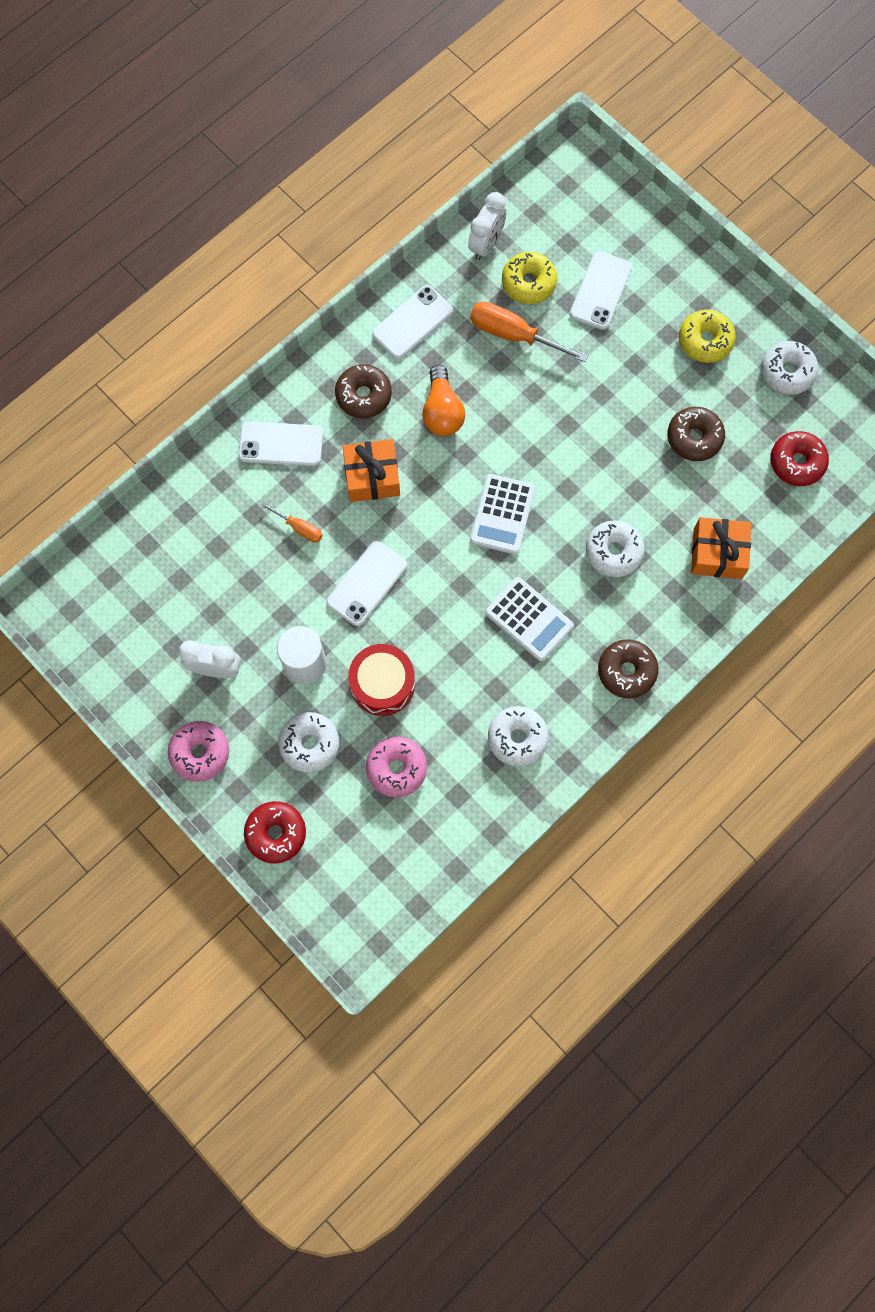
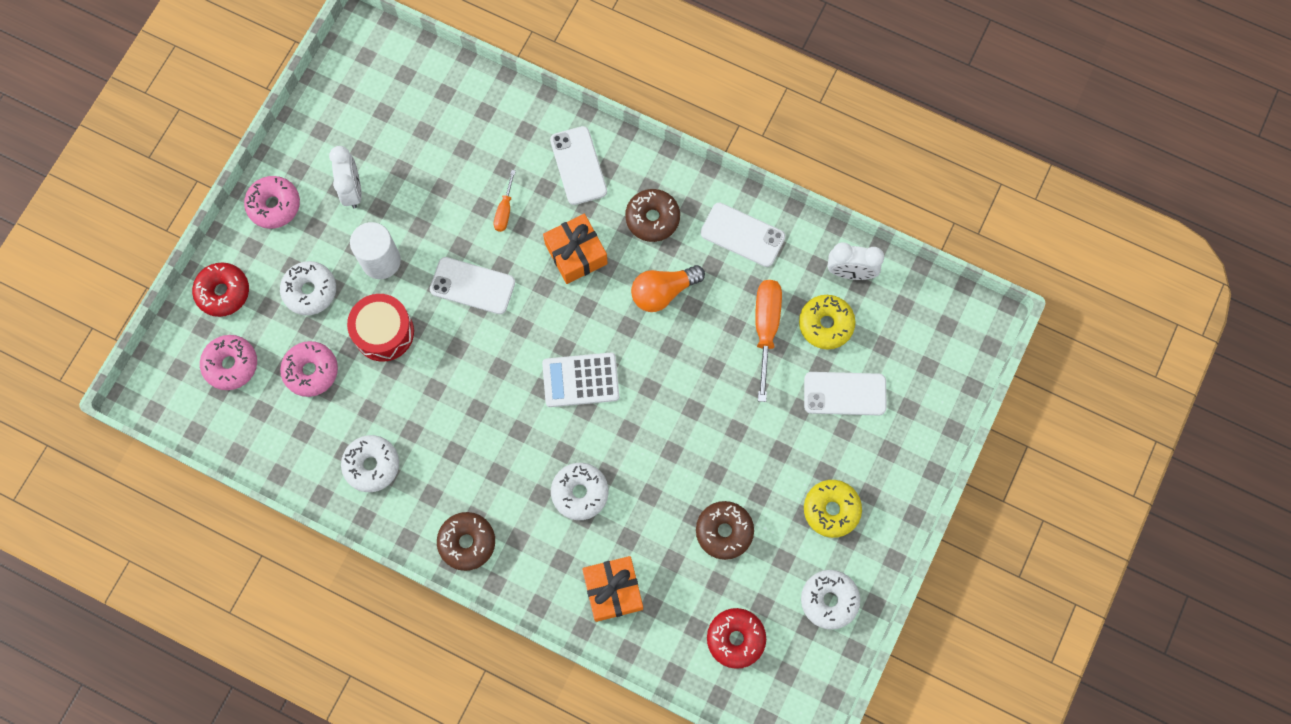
camera: 70 degrees right, 0 degrees up
(359, 848) = (231, 365): none -> pink donut
(529, 619) = (487, 438): white calculator -> none

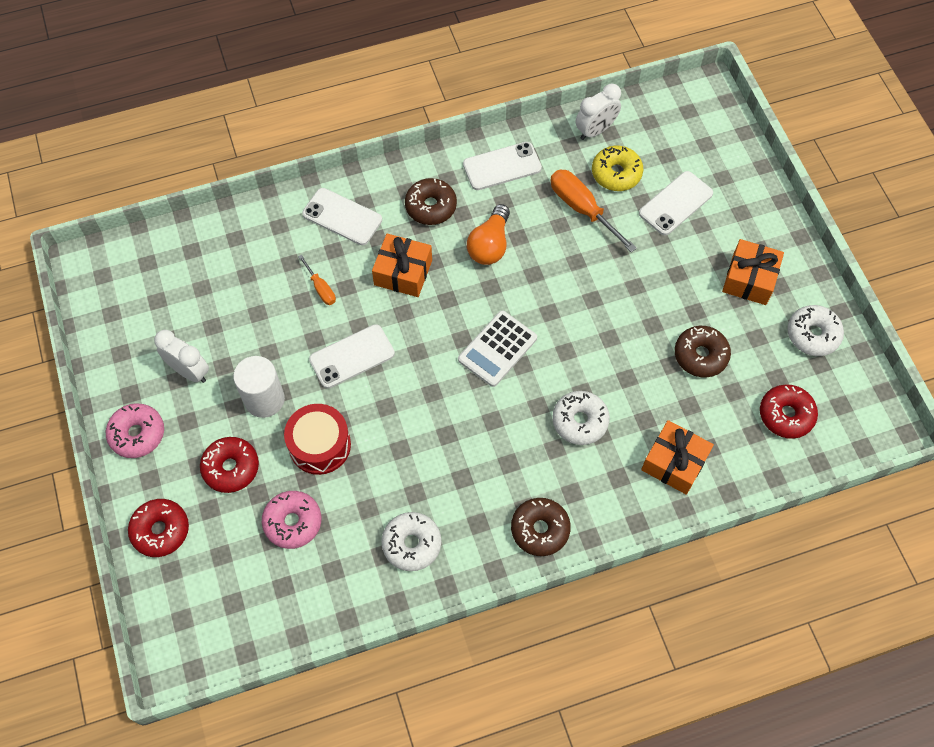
camera: 45 degrees left, 10 degrees down
(231, 365) = (223, 576): pink donut -> none
(310, 291) = (231, 468): white donut -> red donut
(831, 510) = (749, 279): yellow donut -> orange gift

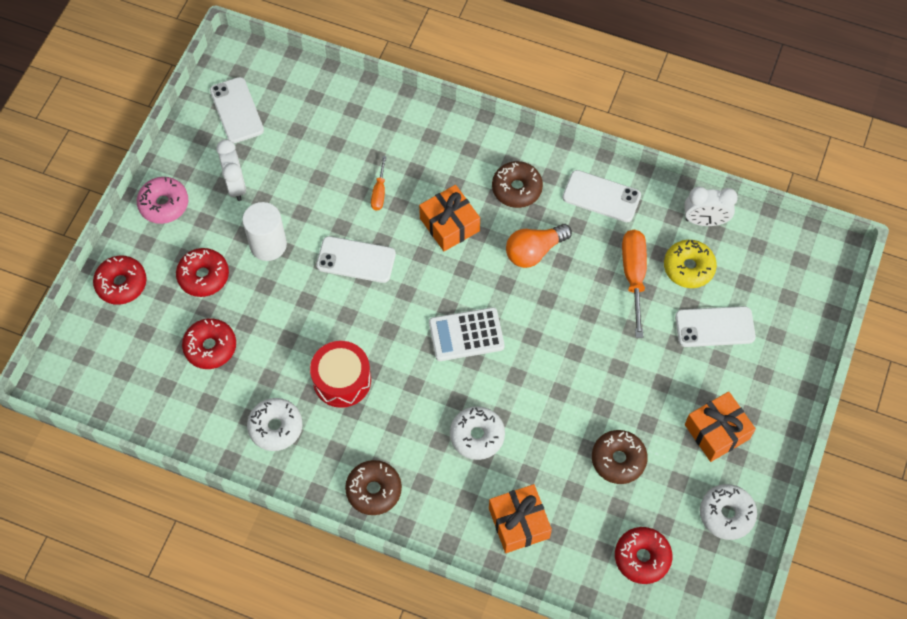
camera: 40 degrees right, 0 degrees up
(293, 522) = (210, 347): pink donut -> red donut
(320, 445) = (276, 307): red drum -> red drum (342, 380)
(342, 217) = (443, 149): white phone -> white phone (236, 110)

